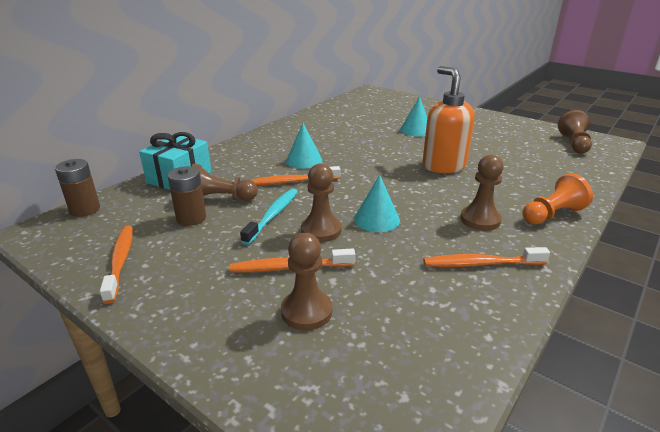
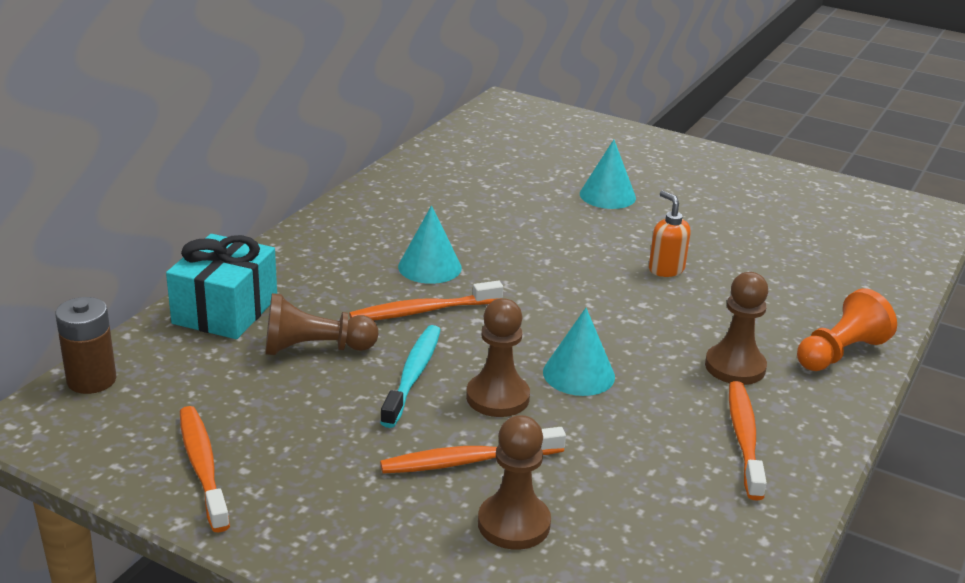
camera: 10 degrees left, 0 degrees up
(191, 218) = (281, 387): brown battery -> none
(443, 166) = (666, 269): orange soap dispenser -> orange soap dispenser, size x0.51
(481, 264) = (744, 438): orange toothbrush -> orange toothbrush turned 105 degrees clockwise
(574, 144) = (871, 217): brown pawn -> none

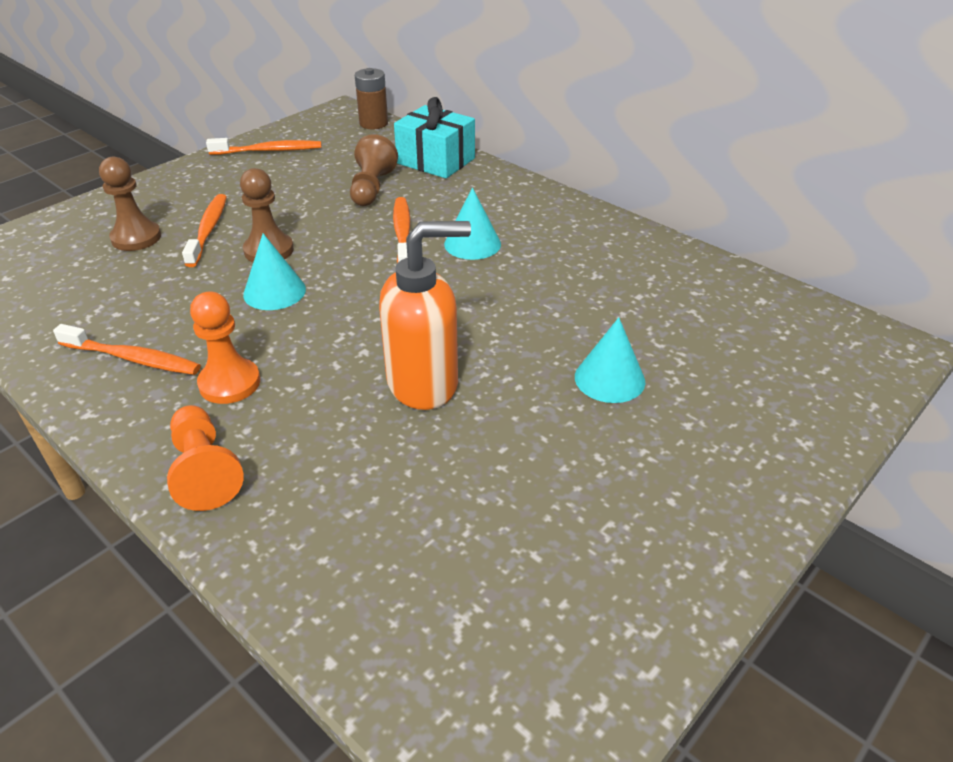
camera: 105 degrees right, 10 degrees up
(413, 375) = (317, 220): turquoise toothbrush -> none
(666, 269) = (424, 383): orange soap dispenser -> orange soap dispenser, size x1.98
(735, 367) = (229, 383): brown pawn -> orange pawn

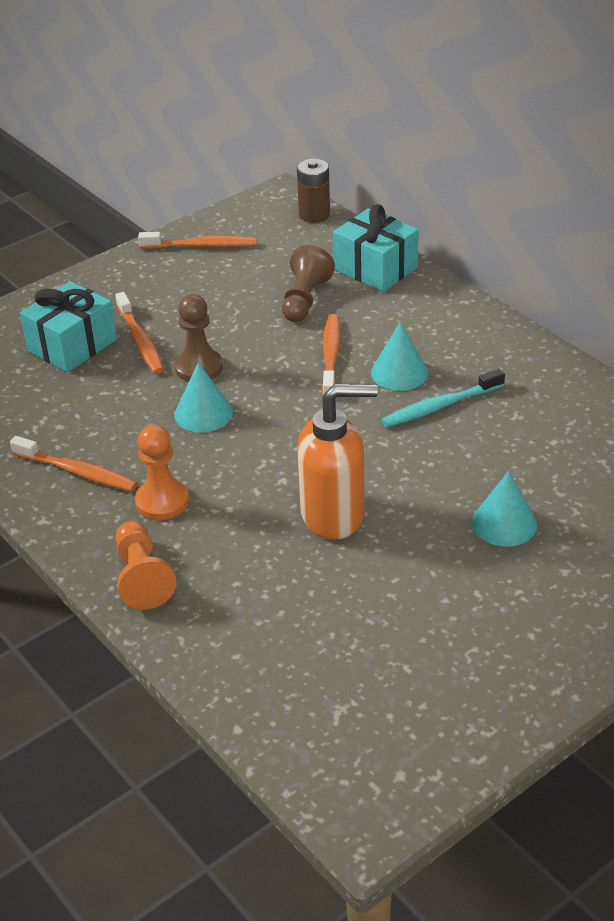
camera: 10 degrees right, 0 degrees up
(136, 238) = (72, 345): brown pawn -> turquoise gift
(208, 230) = (140, 340): orange toothbrush -> orange toothbrush turned 150 degrees clockwise
(518, 271) = (440, 406): none -> turquoise toothbrush

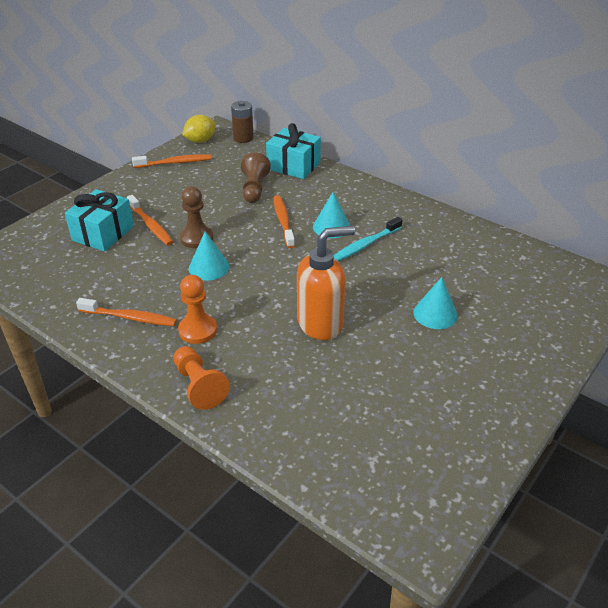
camera: 15 degrees left, 0 degrees up
(249, 213) = (200, 141): none -> yellow lemon

